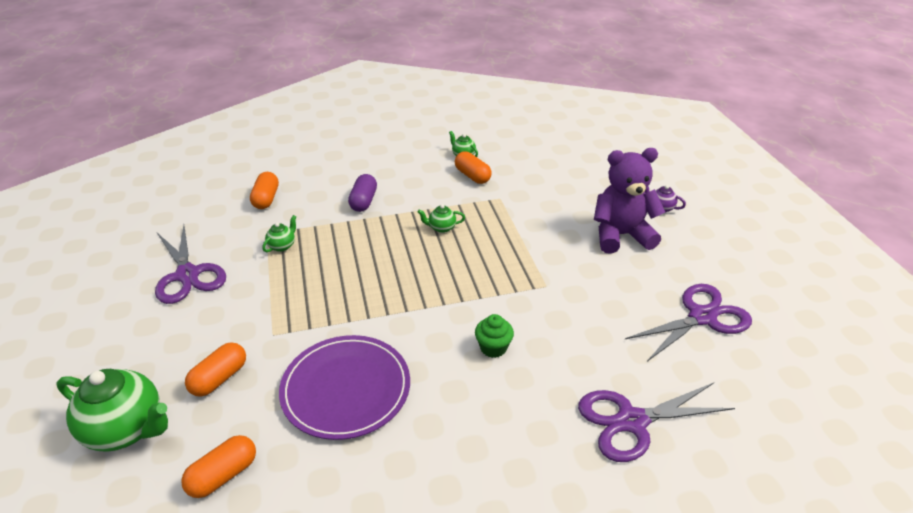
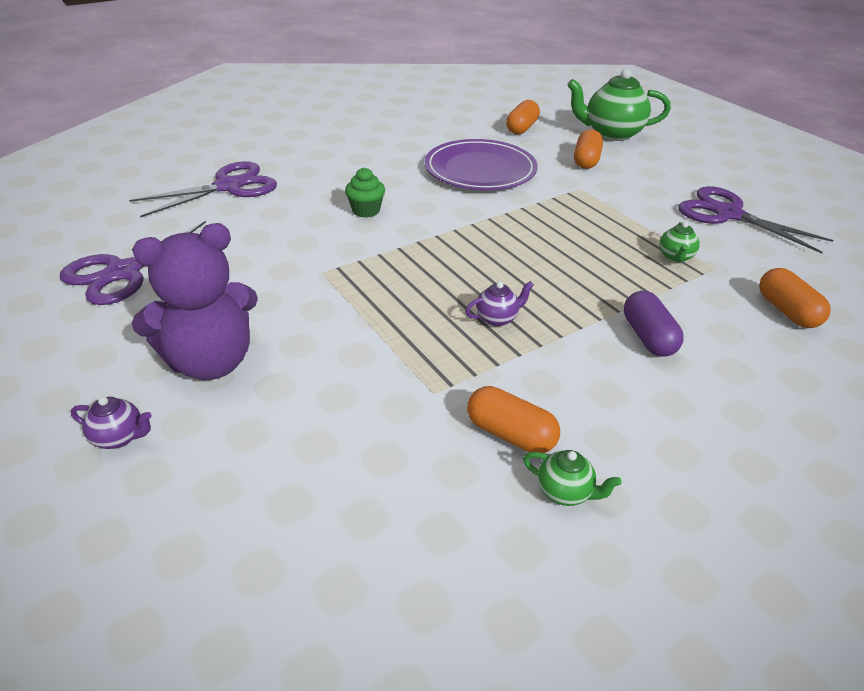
camera: 160 degrees right, 0 degrees up
(441, 228) = (497, 318): green teapot -> purple teapot

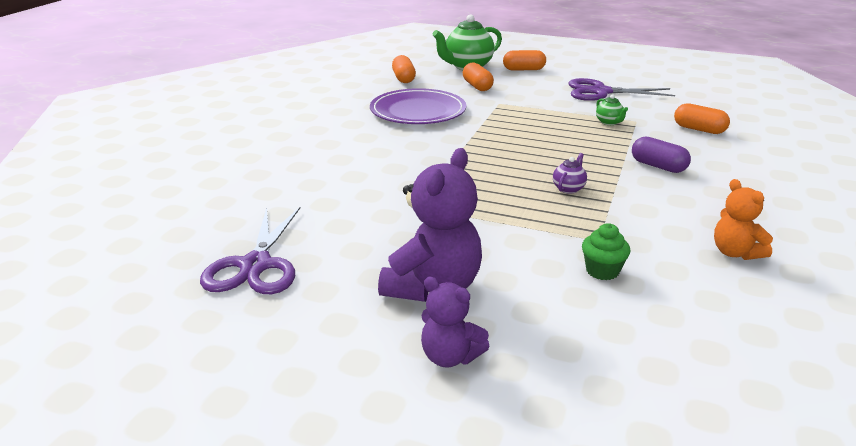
camera: 35 degrees left, 10 degrees down
(119, 437) = (450, 357): purple teapot -> purple teddy bear
(228, 187) = (239, 180): purple scissors -> none
(366, 211) = (380, 160): green cupcake -> green cupcake (602, 271)
(510, 434) = (669, 240): orange capsule -> orange capsule (524, 69)
(565, 492) = (735, 253): green teapot -> orange teddy bear

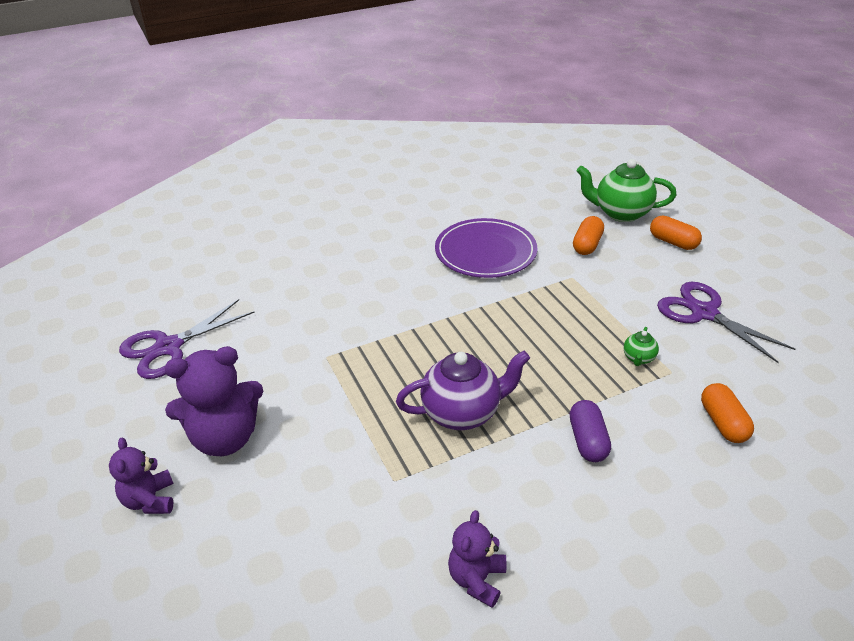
camera: 45 degrees right, 10 degrees up
(403, 78) = (536, 204): orange capsule -> none
(568, 188) = (462, 413): purple teapot -> purple teapot, size x2.16
(602, 271) = (345, 511): green cupcake -> none
(735, 253) = (477, 579): orange teddy bear -> purple teddy bear

